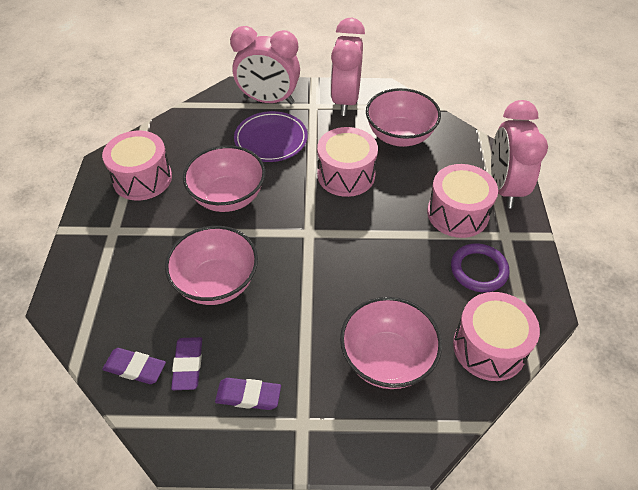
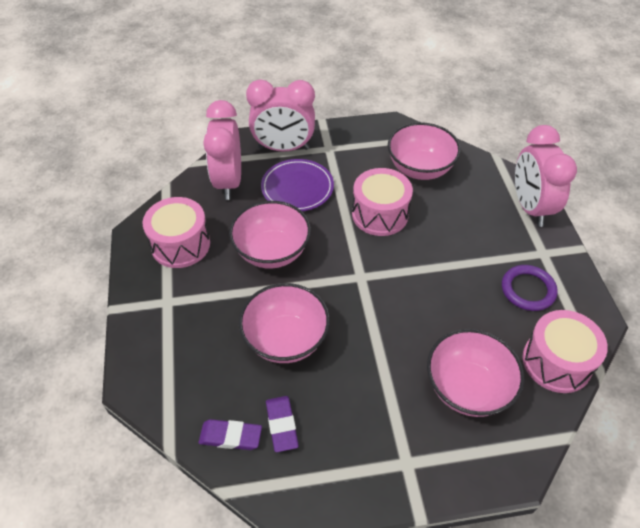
camera: 10 degrees left, 0 degrees up
(248, 395) = (348, 445): purple eraser -> none
(345, 101) = (359, 140): pink clock -> pink clock (228, 182)
(457, 213) = (494, 238): pink drum -> none

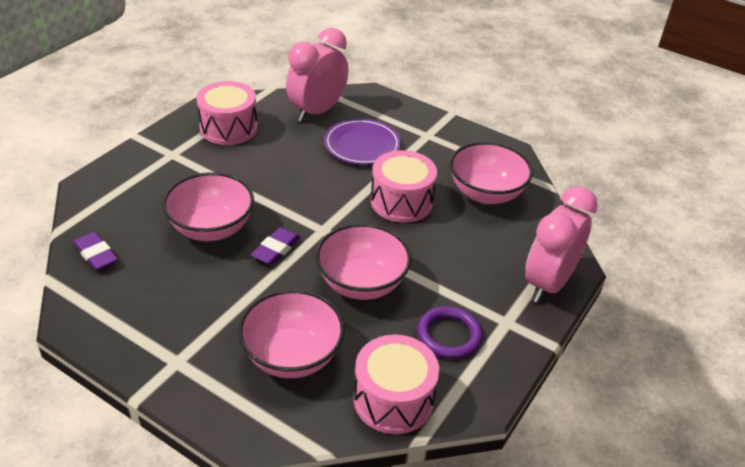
camera: 40 degrees right, 10 degrees down
(272, 252) = (282, 172): pink bowl -> pink bowl (361, 283)
(282, 425) = (134, 273): purple eraser -> purple eraser (276, 249)
(283, 148) = (391, 114): pink clock -> none

